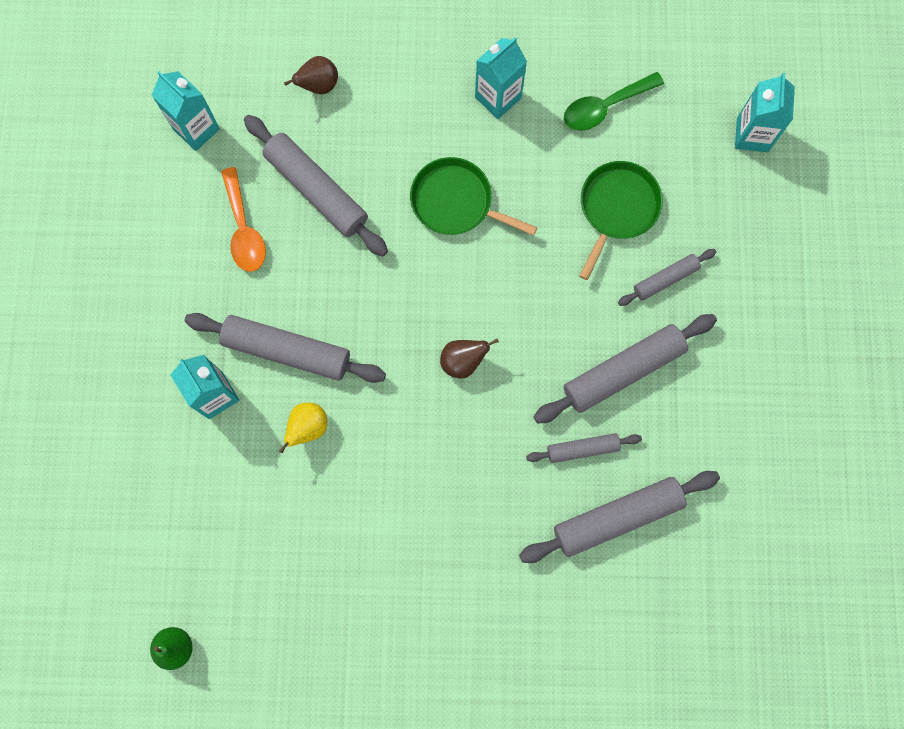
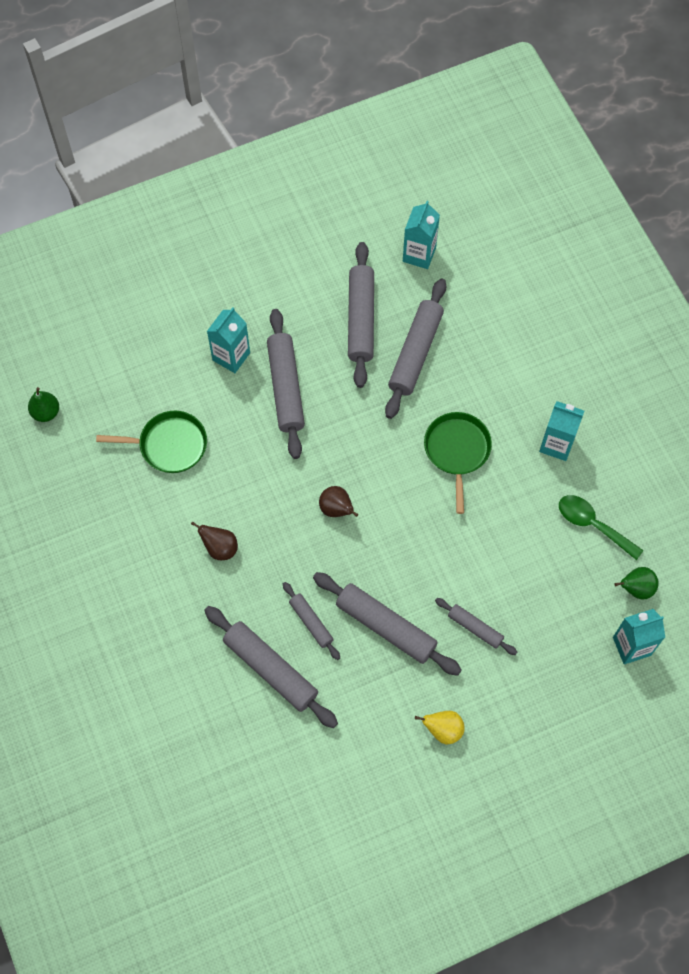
camera: 65 degrees right, 10 degrees down
(244, 229) = (361, 319): orange spoon -> grey rolling pin
(308, 427) = (236, 426): yellow pear -> yellow pear (443, 730)
(318, 85) = (497, 318): brown pear -> brown pear (220, 548)
(617, 208) = (514, 568): green pan -> green pan (169, 445)
(693, 100) = (636, 588): none -> green pear

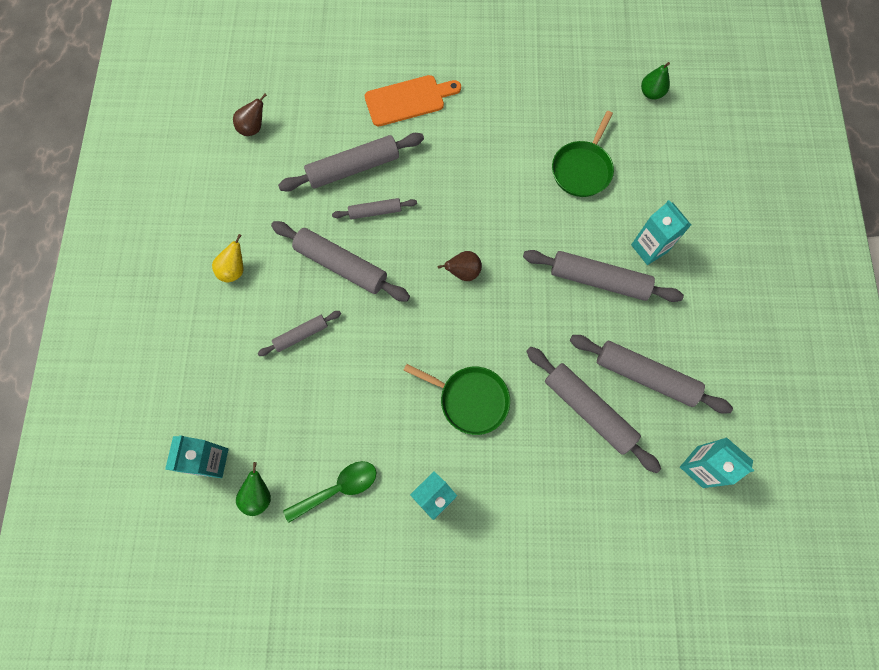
camera: 115 degrees right, 5 degrees up
(160, 652) = (408, 100): none -> orange cutting board
(220, 548) = (472, 171): brown pear -> brown pear (253, 128)
(386, 627) = (341, 265): grey rolling pin -> grey rolling pin turned 60 degrees clockwise

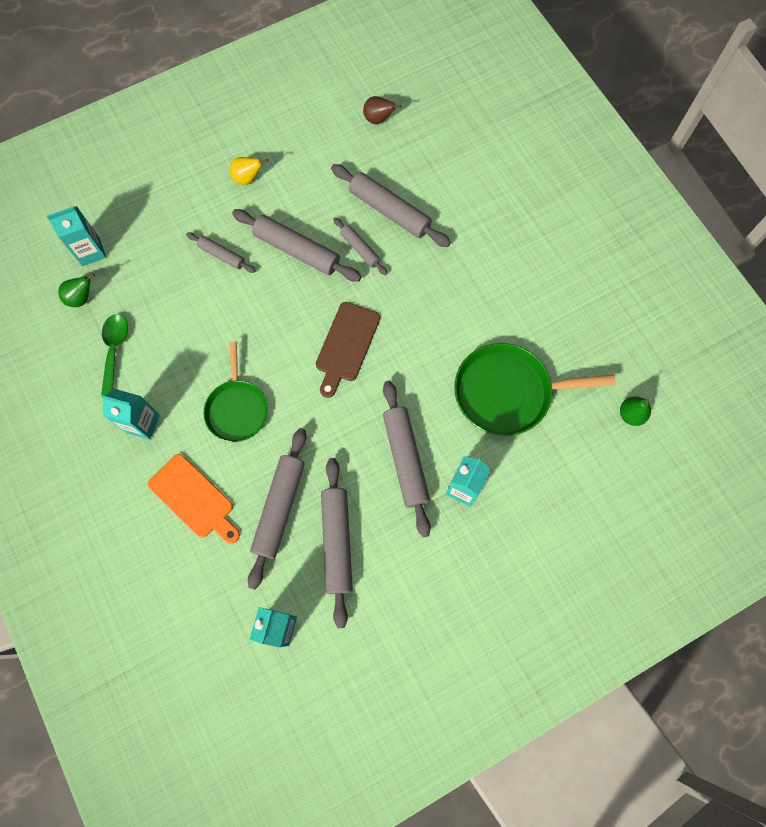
camera: 60 degrees right, 0 degrees up
(338, 488) = (114, 350): green spoon -> green spoon turned 120 degrees counterclockwise
(341, 265) = (297, 250): grey rolling pin -> grey rolling pin turned 60 degrees counterclockwise
(408, 100) = (482, 217): orange cutting board -> orange cutting board (194, 499)
(463, 272) = (346, 345): brown pear -> brown cutting board
(582, 169) = (507, 392): green pan -> green pan, size x1.52

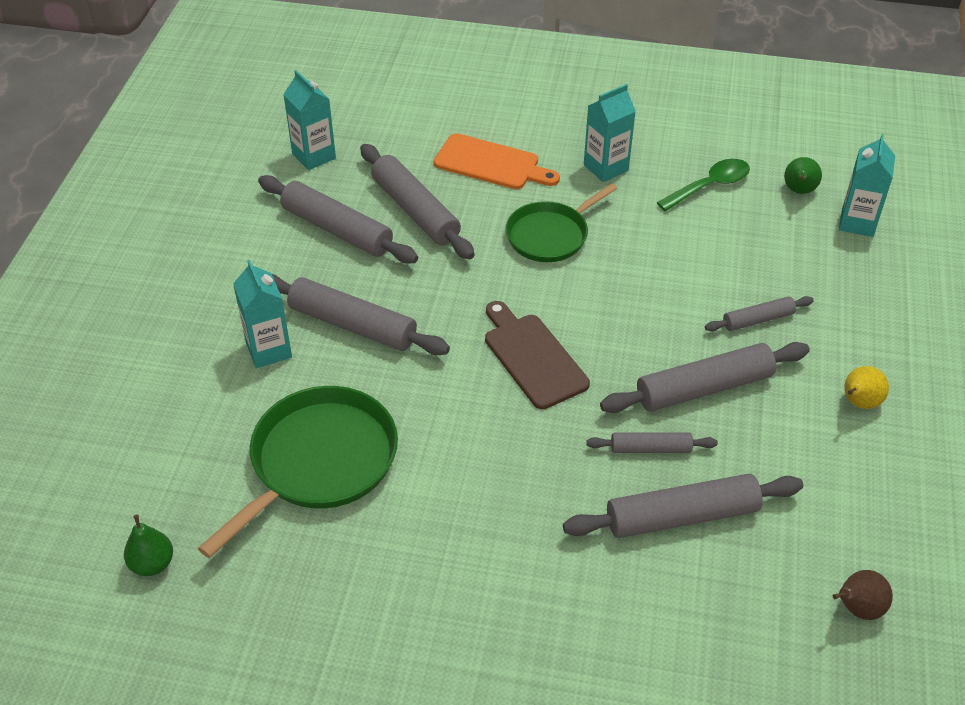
camera: 130 degrees right, 25 degrees down
(114, 350) = (710, 186): green spoon -> green spoon turned 75 degrees counterclockwise
(194, 499) = (491, 164): orange cutting board -> orange cutting board turned 150 degrees counterclockwise
(237, 409) = (550, 235): green pan -> green pan turned 75 degrees counterclockwise

